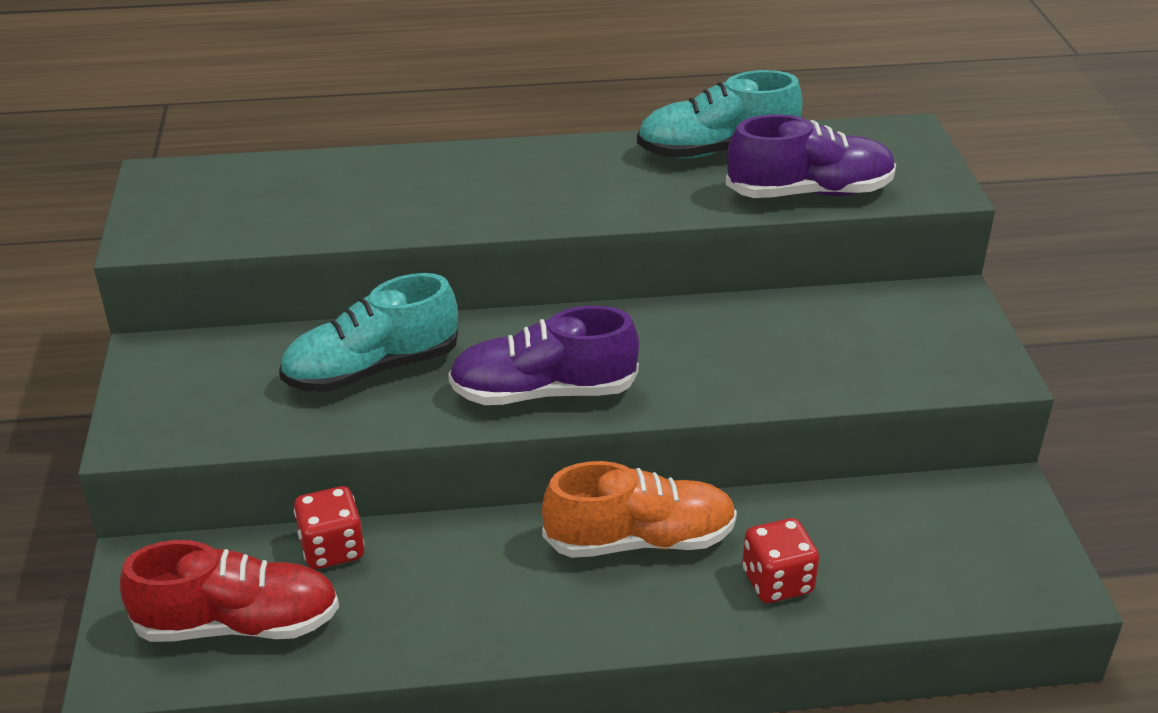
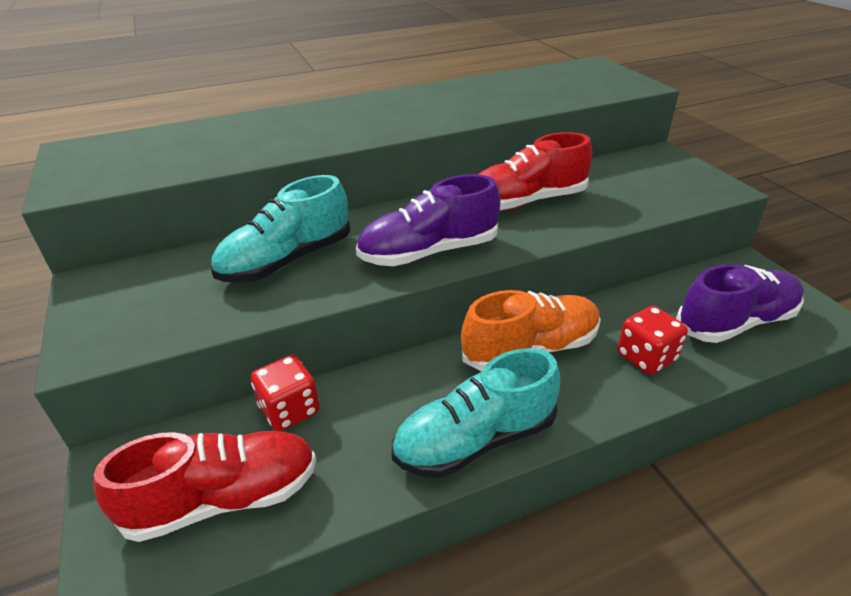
camera: 15 degrees left, 0 degrees up
(707, 341) = (526, 201): none -> red shoe
(716, 151) = (484, 86): turquoise shoe -> turquoise shoe (475, 440)
(809, 192) = (560, 97): purple shoe -> purple shoe (735, 322)

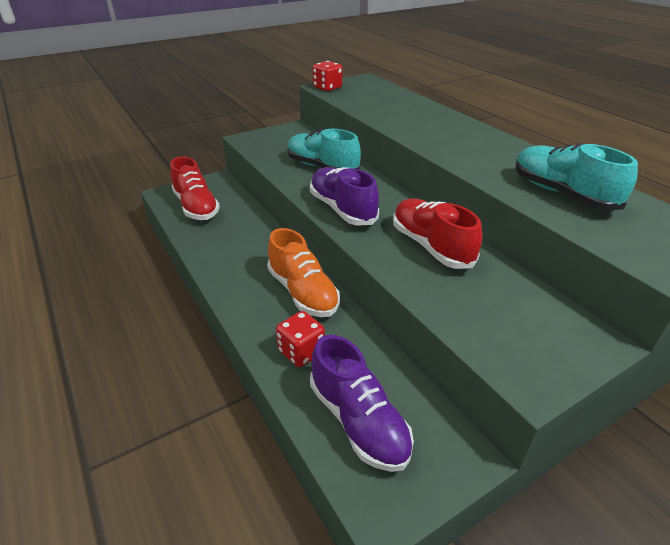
camera: 80 degrees right, 0 degrees up
(289, 410) = (247, 213): red dice -> red dice (327, 88)
(475, 440) = (224, 273): turquoise shoe -> turquoise shoe (562, 194)

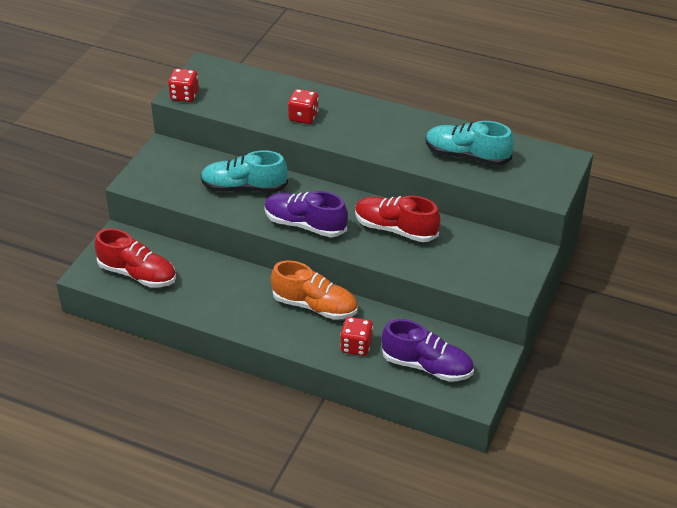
camera: 35 degrees left, 5 degrees up
(409, 121) = (303, 117): none -> red dice

